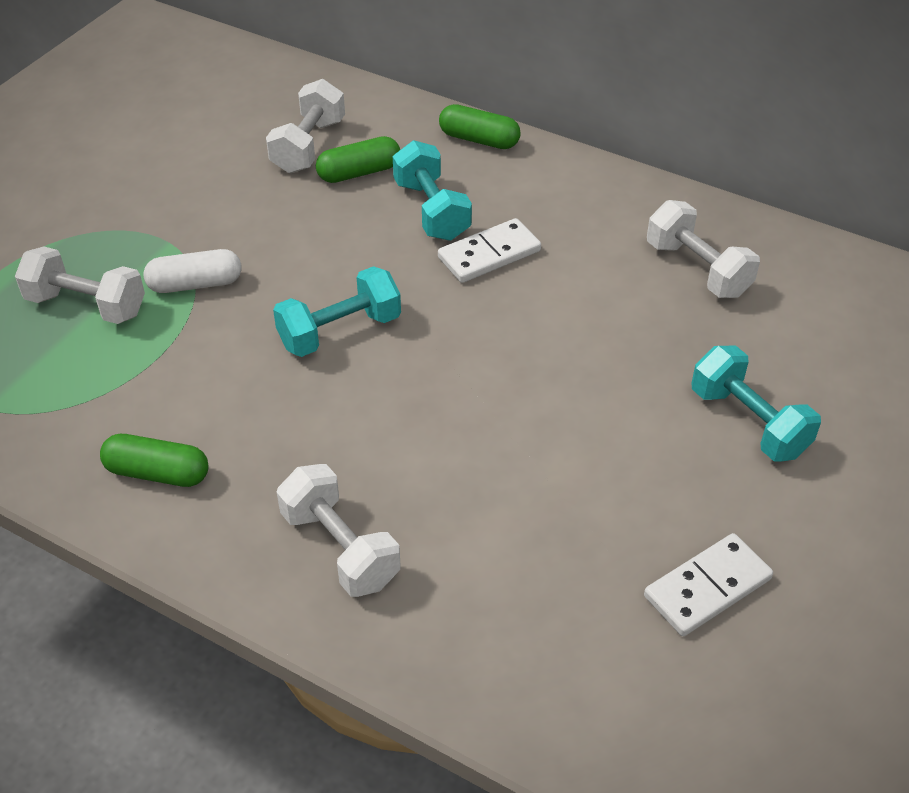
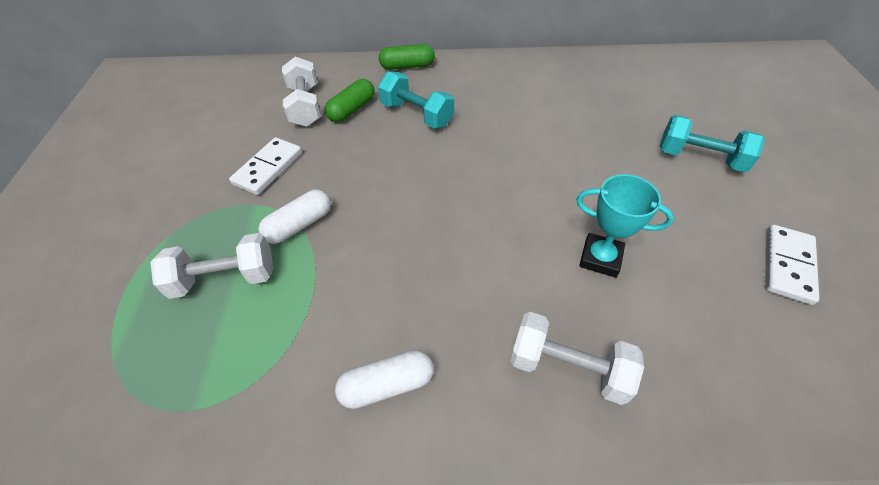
camera: 30 degrees left, 5 degrees up
(157, 473) = (387, 385): green capsule -> white capsule
(340, 331) = (427, 212): turquoise dumbbell -> none
(485, 470) = (600, 258): none -> turquoise trophy
(489, 254) = (474, 126): white domino -> white domino (268, 168)
(697, 269) = (589, 89): white dumbbell -> none

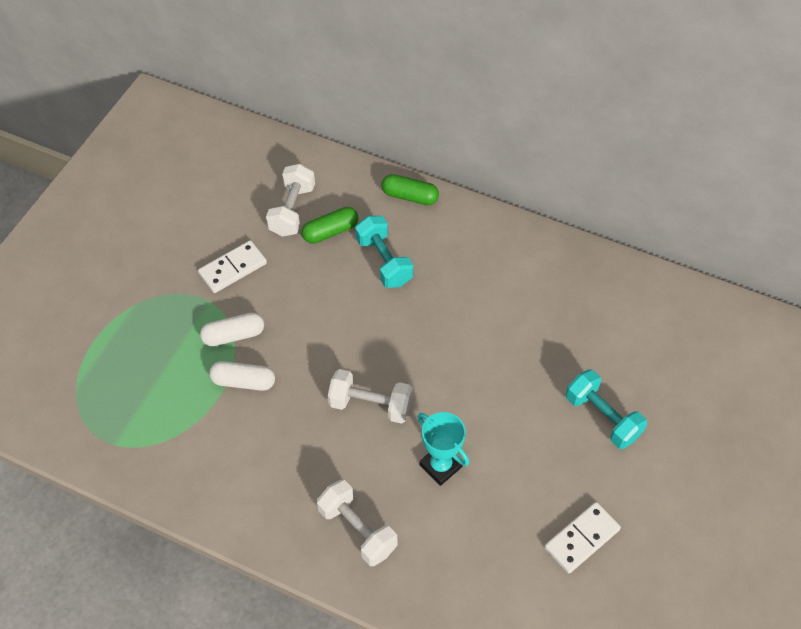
camera: 25 degrees right, 5 degrees up
(224, 278) = (164, 358): white dumbbell -> white dumbbell (370, 405)
(387, 385) = (235, 485): white capsule -> white capsule (243, 381)

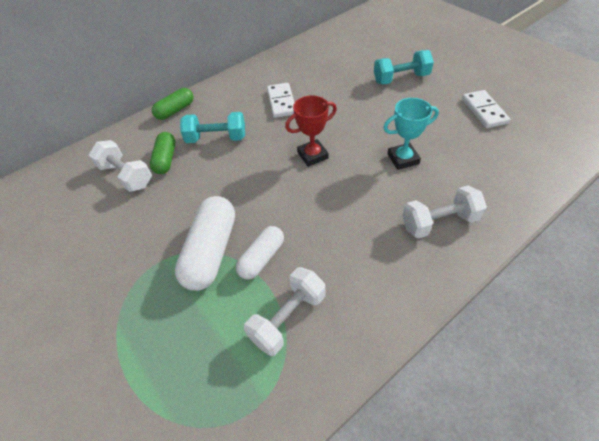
camera: 60 degrees left, 5 degrees down
(233, 268) = (145, 231): white domino -> white domino (281, 102)
(233, 335) = (211, 251): white capsule -> white capsule, size x1.65
(370, 405) = (332, 181): white dumbbell -> white dumbbell (288, 318)
(402, 369) = (312, 155): none -> red trophy

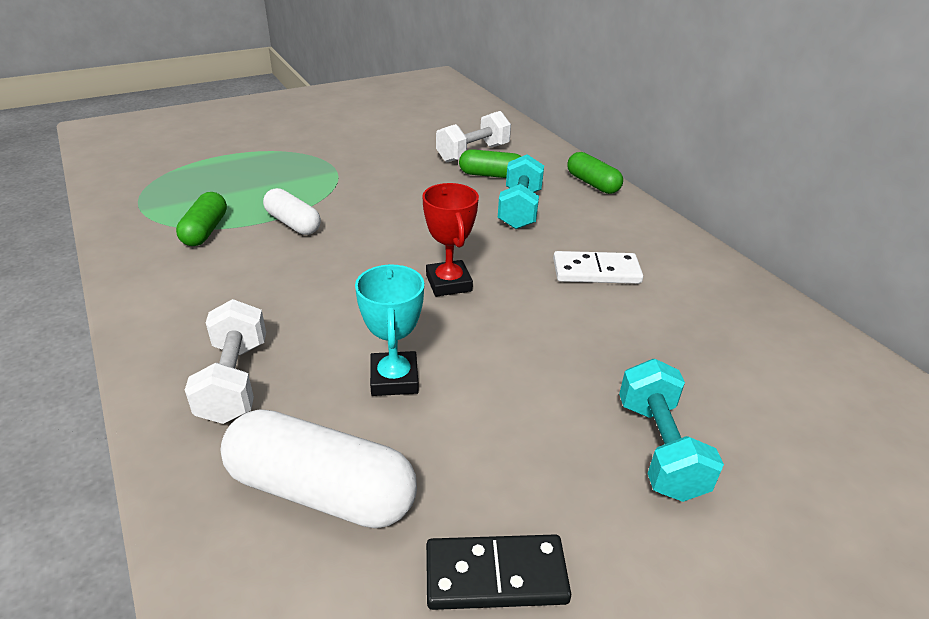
camera: 95 degrees right, 15 degrees down
(211, 251) = (326, 195): white capsule -> white capsule (321, 490)
(288, 318) = (205, 230): white dumbbell -> green capsule
(484, 111) = (495, 576): white domino -> black domino

